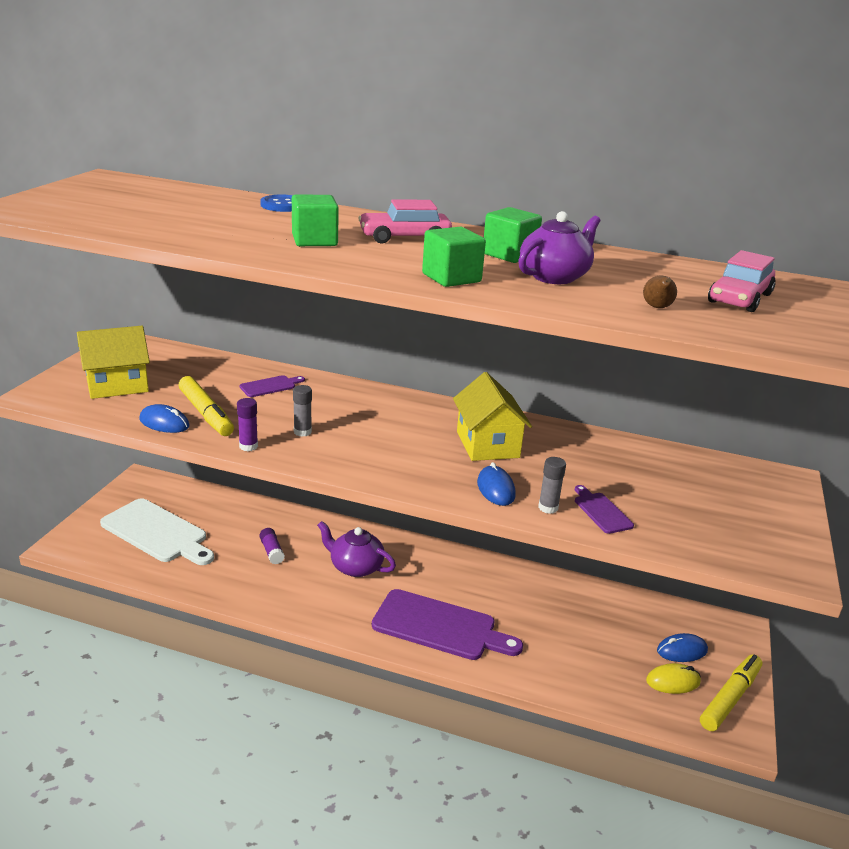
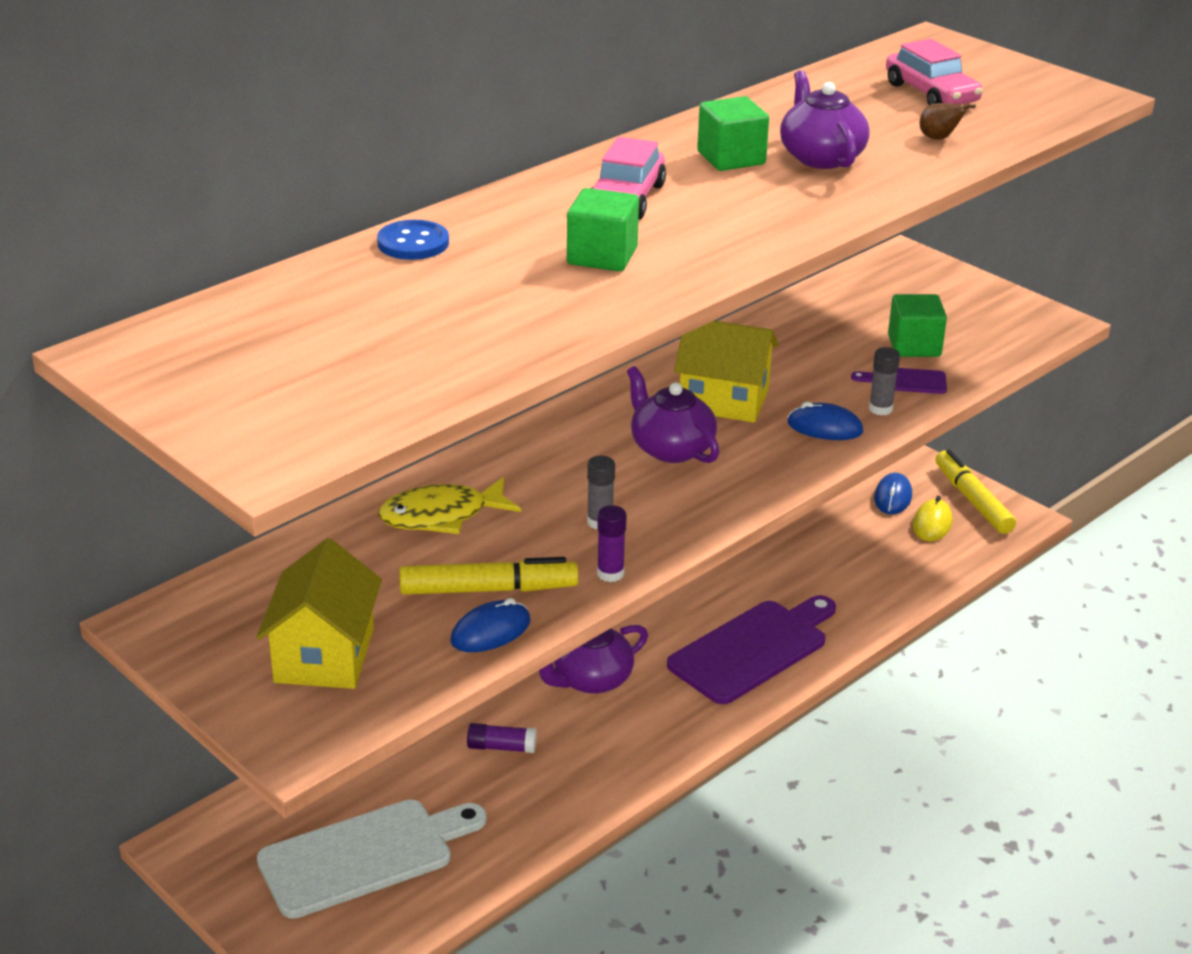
camera: 60 degrees left, 5 degrees up
(270, 386) = (441, 516): purple cutting board -> yellow fish
(408, 438) = (670, 448): none -> purple teapot
(451, 278) = (796, 211): green cube -> green cube (914, 346)

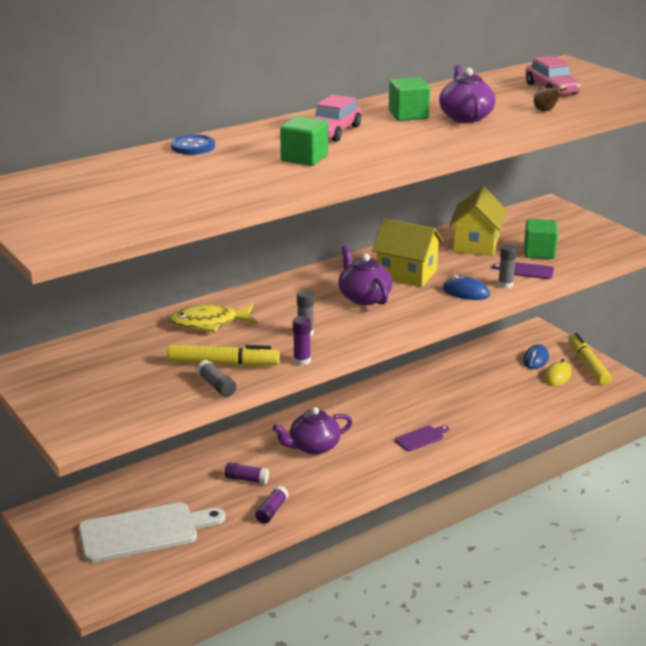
camera: 10 degrees right, 5 degrees down
(324, 655) = (111, 390): yellow house -> yellow house (476, 244)
(490, 631) = (216, 386): blue mouse -> grey glue stick
(556, 798) = (272, 511): none -> purple glue stick
(753, 649) = (421, 438): purple cutting board -> purple cutting board, size x0.46

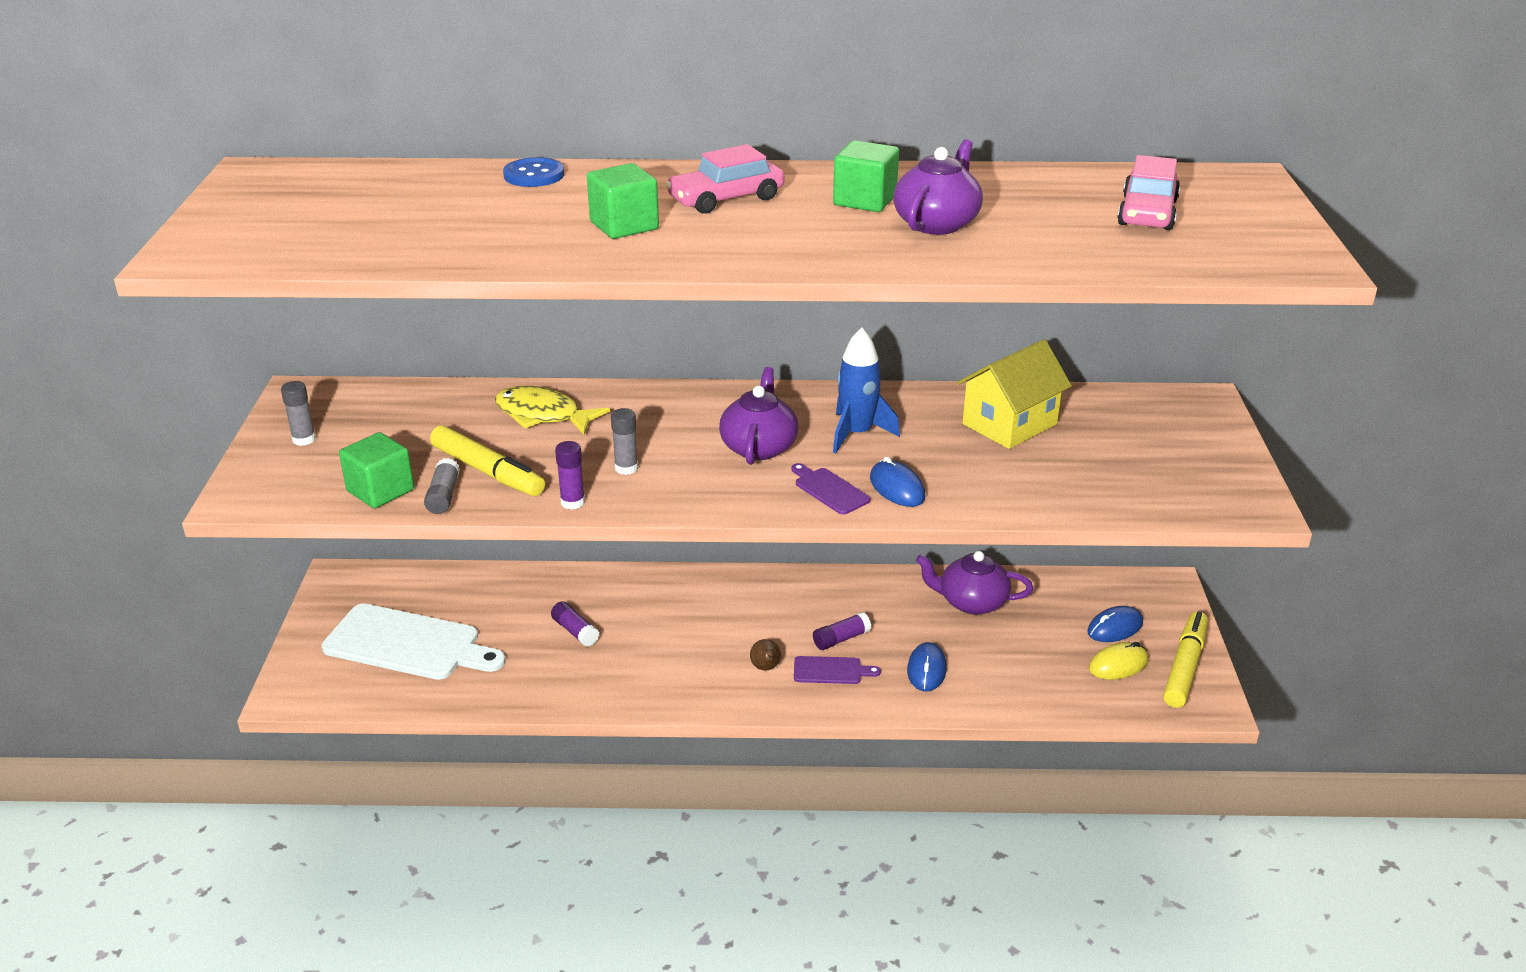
camera: 35 degrees right, 5 degrees up
(272, 511) = (557, 683): purple glue stick -> purple glue stick (841, 639)
(313, 447) = (692, 624): purple teapot -> purple teapot (971, 602)
(406, 274) = (857, 434): yellow house -> blue rocket
(469, 417) = (926, 670): none -> blue mouse
(505, 285) = (966, 497): grey glue stick -> grey glue stick (304, 439)
(526, 271) = (1026, 487): purple cutting board -> purple cutting board (829, 490)
(539, 252) = (1083, 466): green cube -> green cube (380, 491)
(546, 111) = (1071, 245): brown pear -> brown pear (765, 668)

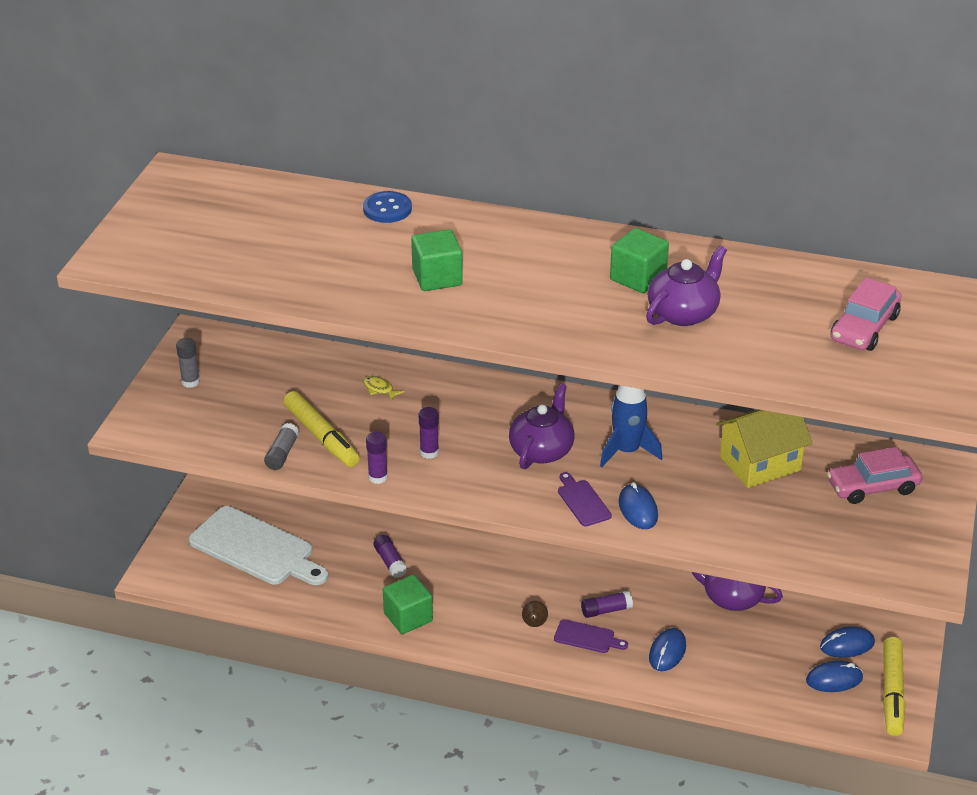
camera: 15 degrees right, 5 degrees up
(380, 491) = (236, 440): green cube -> green cube (408, 617)
(543, 415) = (379, 389): yellow fish -> yellow fish, size x0.46
(626, 468) = (429, 452): grey glue stick -> purple glue stick
(726, 199) = (527, 259): pink car -> pink car (872, 487)
(1118, 665) = (834, 679): yellow mouse -> blue mouse
(1185, 667) = (892, 692): yellow marker -> yellow marker turned 150 degrees clockwise

